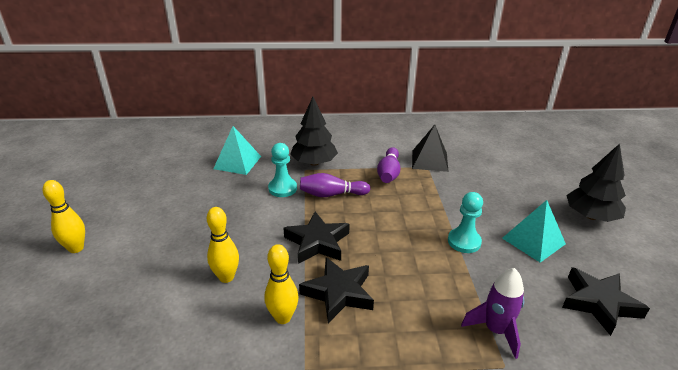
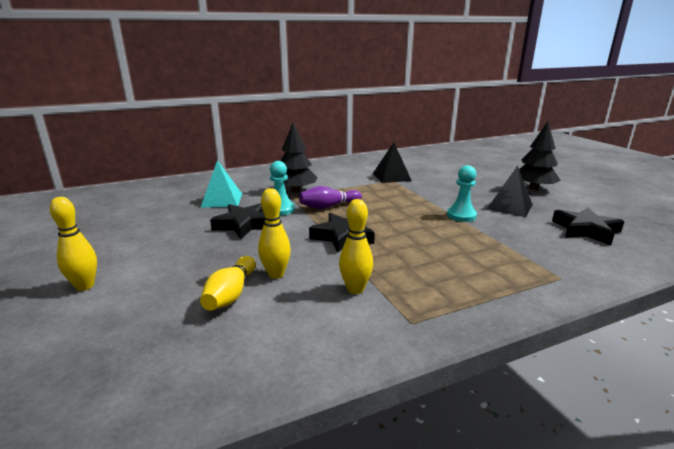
camera: 20 degrees left, 10 degrees down
(176, 291) = (231, 294): none -> yellow bowling pin
(338, 293) = (391, 263): black star -> black star (244, 225)
(389, 173) = (365, 188): purple bowling pin -> none
(495, 330) = (534, 259): purple rocket -> none
(533, 241) = (509, 207): turquoise pyramid -> black pyramid

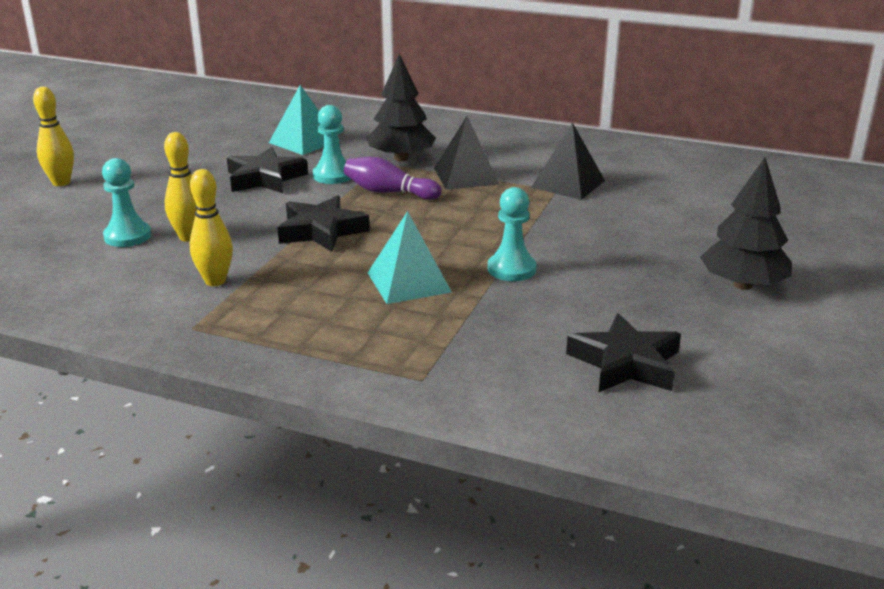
camera: 45 degrees right, 5 degrees up
(231, 294) = (127, 236): yellow bowling pin -> turquoise pawn
(442, 240) = (409, 282): none -> turquoise pyramid
(509, 207) = (613, 289): black pyramid -> black pyramid (466, 176)

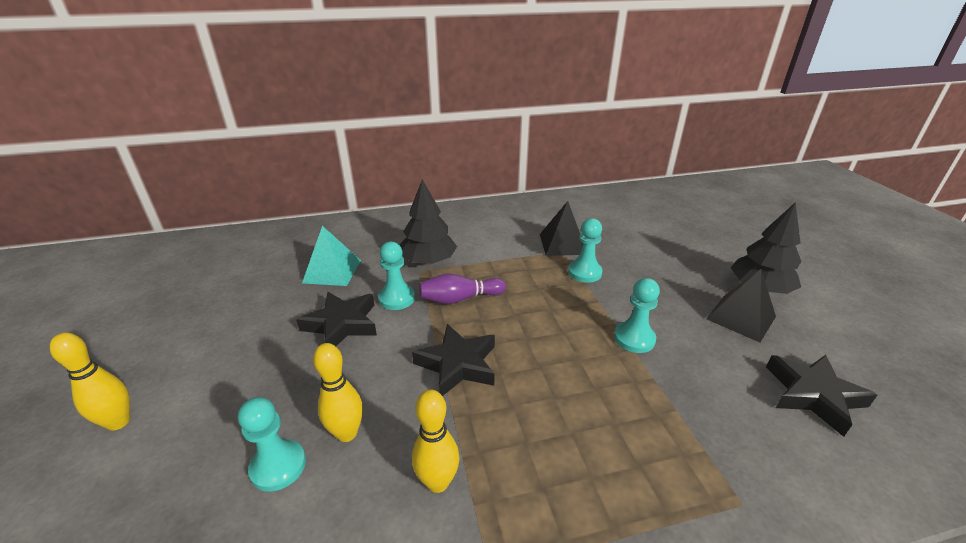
camera: 35 degrees left, 5 degrees up
(409, 282) = (590, 389): turquoise pyramid -> none
(466, 176) = (493, 261): black pyramid -> black pyramid (741, 317)
(550, 211) = (584, 272): none -> turquoise pawn

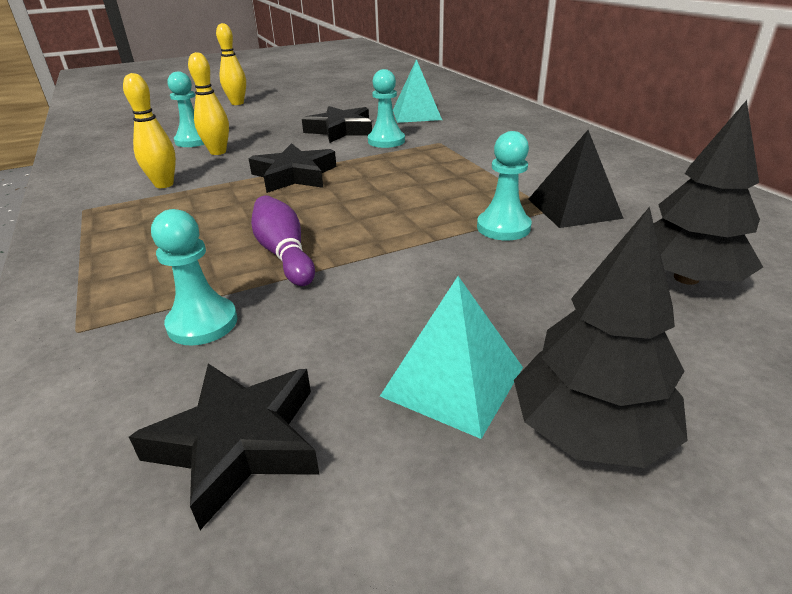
camera: 80 degrees right, 0 degrees up
(428, 261) = (461, 143): black tree -> black tree (686, 278)
(460, 299) = (398, 164): purple bowling pin -> purple bowling pin (284, 254)
(634, 338) = (357, 266): turquoise pawn -> turquoise pawn (202, 323)
(741, 317) = (452, 381): black pyramid -> turquoise pyramid

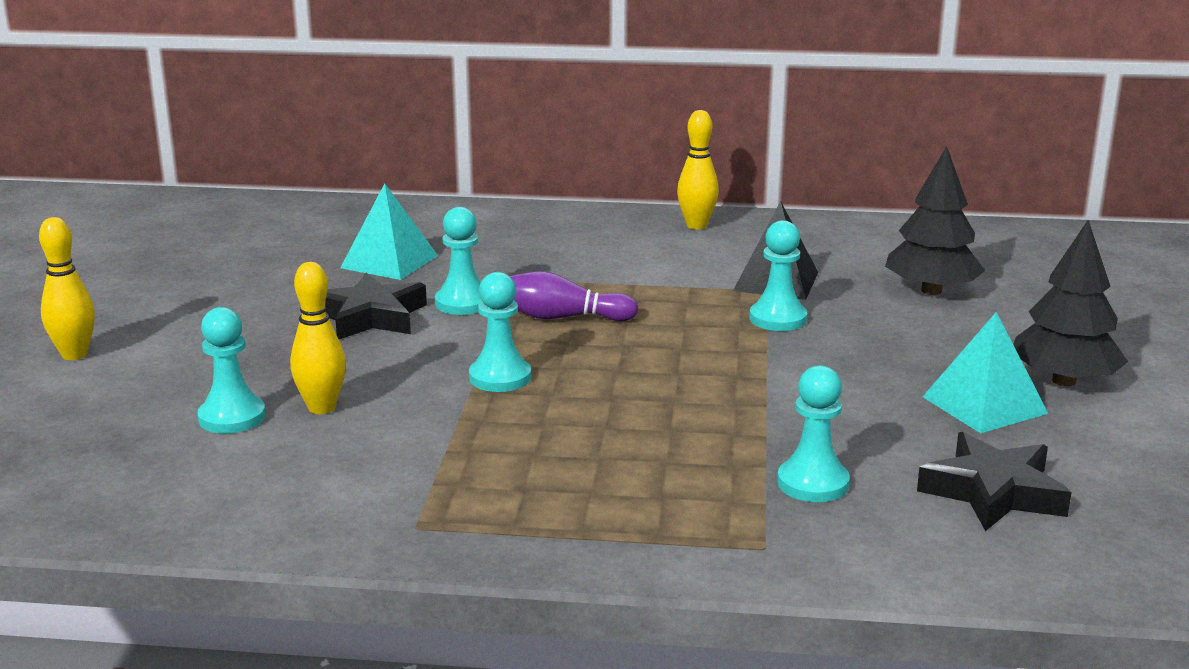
camera: 60 degrees left, 10 degrees down
(164, 184) = (403, 461): yellow bowling pin -> yellow bowling pin (696, 226)
(284, 254) = (715, 423): purple bowling pin -> purple bowling pin (562, 317)
(294, 175) = (500, 377): black star -> turquoise pawn

